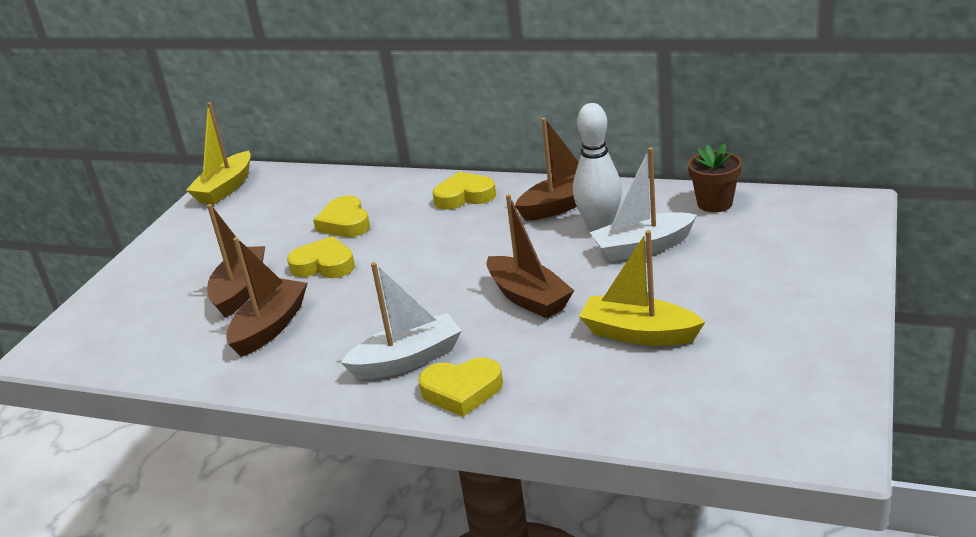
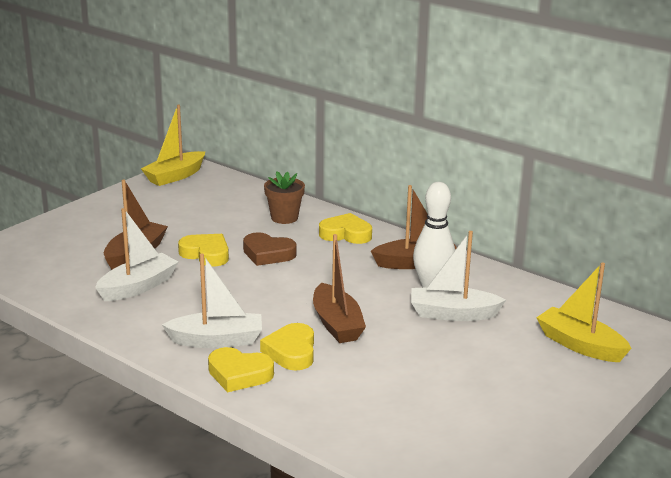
camera: 15 degrees right, 5 degrees down
(270, 327) = (138, 287): brown boat -> white boat
(345, 223) = (243, 228): yellow heart -> yellow heart (291, 352)
(394, 243) = (268, 254): none -> brown heart
(639, 334) = (399, 376): yellow boat -> yellow boat (580, 345)
(714, 203) = (537, 298): brown flower pot -> brown flower pot (284, 218)

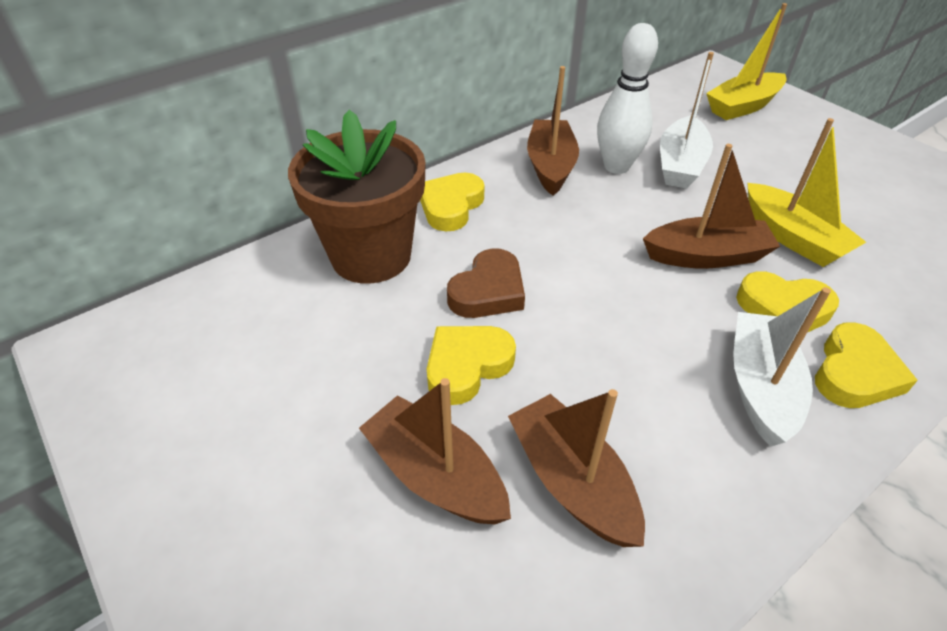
camera: 75 degrees left, 20 degrees up
(138, 287) = (572, 481): white boat -> brown boat
(175, 176) = (109, 375): yellow boat -> yellow boat (792, 237)
(284, 218) = (371, 256): brown flower pot -> brown flower pot, size x1.85

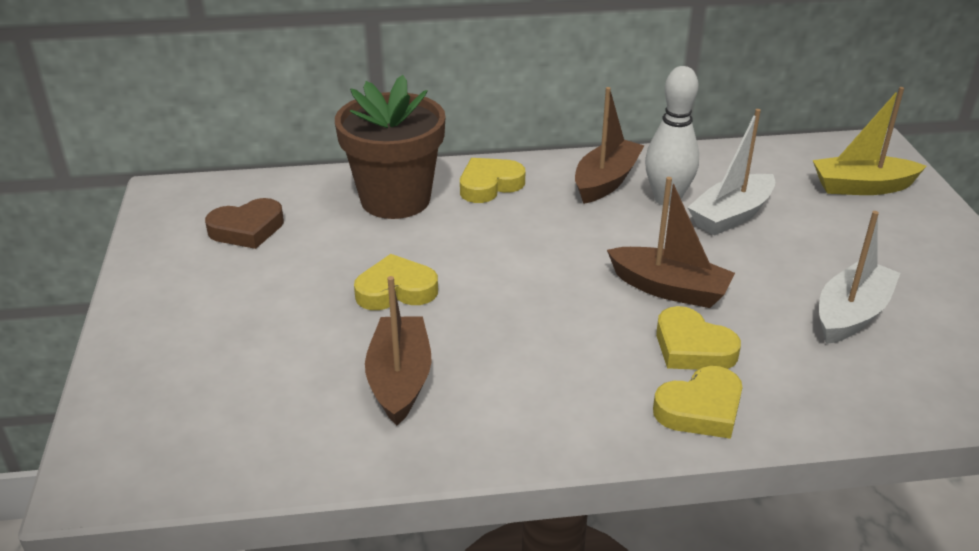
camera: 30 degrees right, 10 degrees down
(436, 475) = (315, 340): brown boat -> none
(488, 291) = (459, 251): brown heart -> brown heart (247, 229)
(760, 387) = (606, 386): white boat -> white boat (851, 314)
(792, 237) = (771, 303): yellow boat -> none

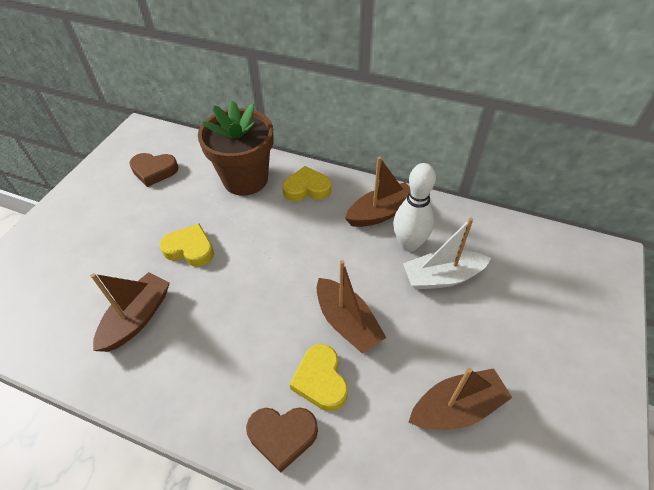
camera: 30 degrees right, 15 degrees up
(700, 409) = (282, 436): yellow heart -> brown heart
(851, 314) = (456, 408): white boat -> brown boat
(862, 187) = (565, 291): yellow boat -> none

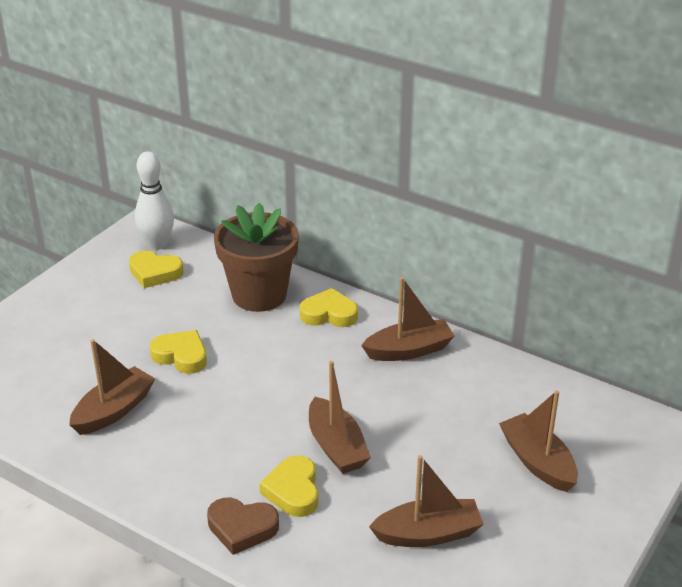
camera: 10 degrees right, 15 degrees down
(154, 171) = (155, 273): brown heart -> yellow heart
(409, 244) = (431, 385): white bowling pin -> white bowling pin (157, 244)
(442, 277) = (457, 421): white boat -> none
(522, 307) = (537, 462): none -> brown boat

